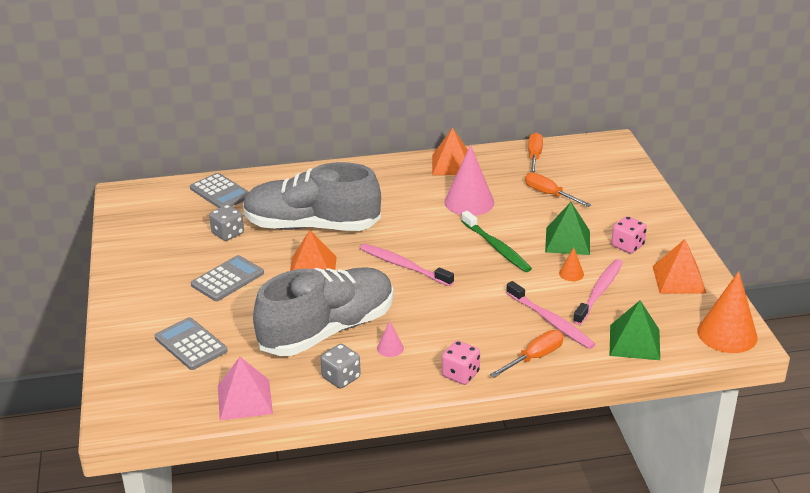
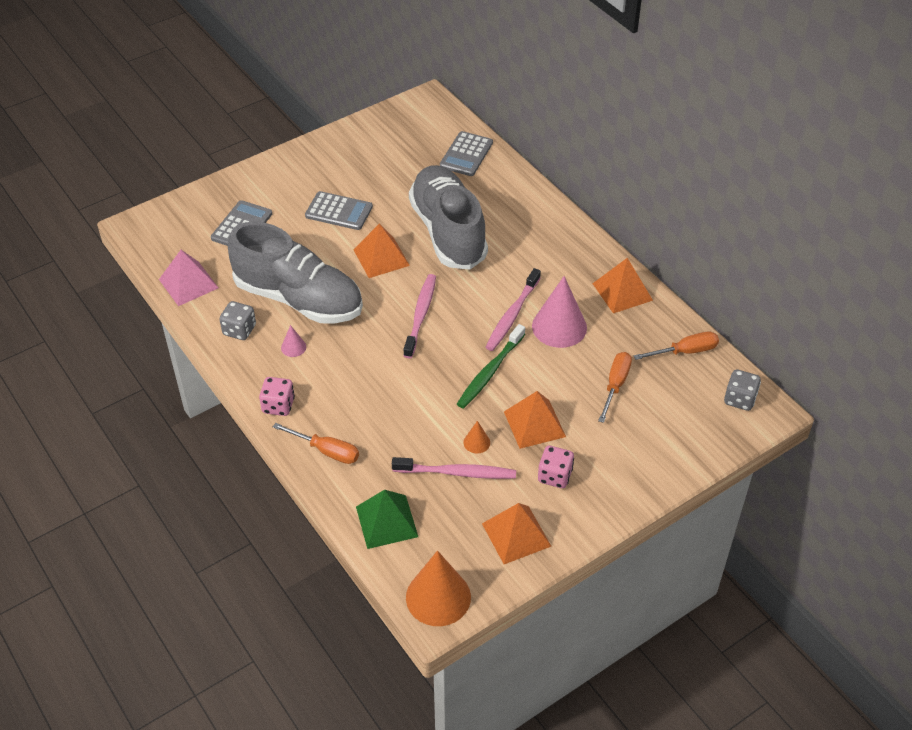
camera: 65 degrees right, 15 degrees up
(228, 234) = (405, 185): grey dice -> grey dice (739, 399)
(551, 321) = (388, 448): pink toothbrush -> pink toothbrush (512, 315)
(567, 241) = (534, 424): green pyramid -> orange pyramid

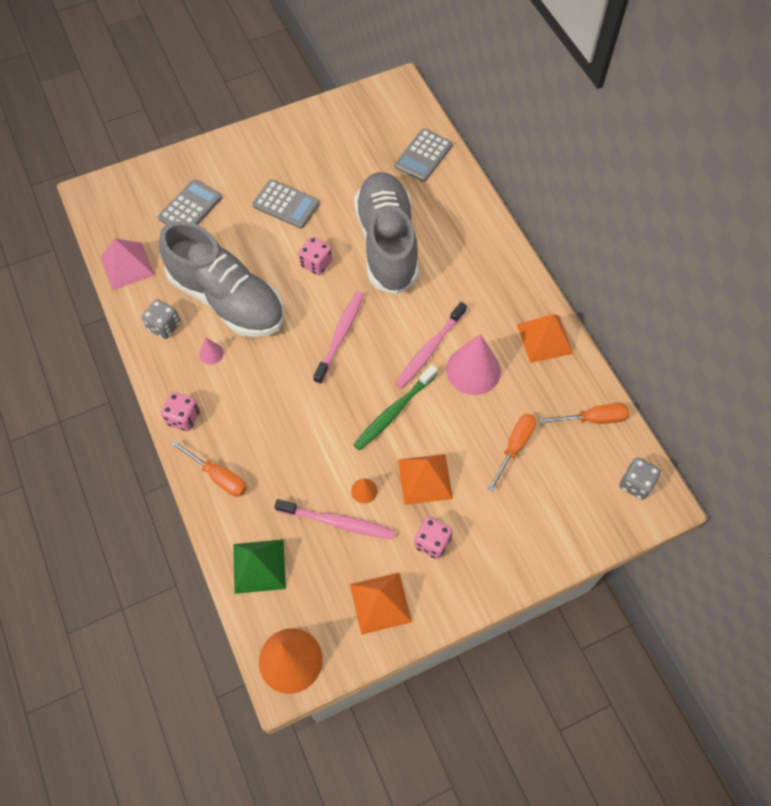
camera: 10 degrees right, 15 degrees up
(381, 257) = (316, 263): orange pyramid -> pink dice

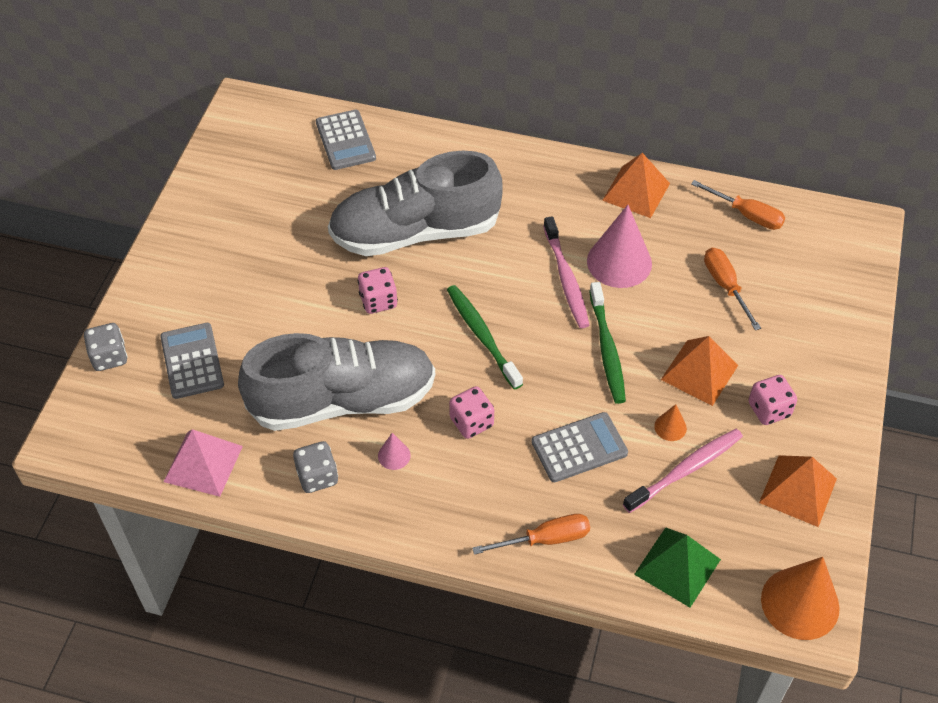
camera: 50 degrees left, 10 degrees down
(183, 417) = (447, 528): pink dice -> pink dice (471, 422)
(286, 204) = (281, 279): grey calculator -> grey calculator (579, 448)
(340, 335) = (482, 335): pink toothbrush -> green toothbrush
(387, 243) = (415, 232): grey shoe -> grey shoe turned 45 degrees counterclockwise
(593, 419) = (747, 215): orange screwdriver -> orange screwdriver turned 90 degrees clockwise
(636, 484) = (834, 230): grey dice -> grey dice (109, 357)

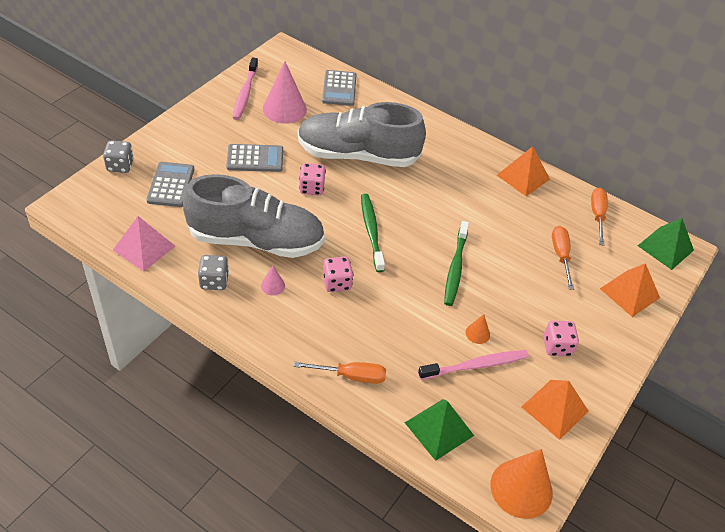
camera: 15 degrees right, 5 degrees down
(566, 279) = (447, 215): pink toothbrush -> pink toothbrush (245, 93)
(579, 448) = (405, 324): grey calculator -> grey calculator (255, 159)
(619, 262) = (490, 216): pink cone -> pink cone (284, 109)
(699, 372) = (516, 305): orange pyramid -> orange pyramid (629, 293)
(747, 215) = (597, 215): orange screwdriver -> orange screwdriver turned 135 degrees counterclockwise
(843, 231) = (665, 247): none -> green pyramid

